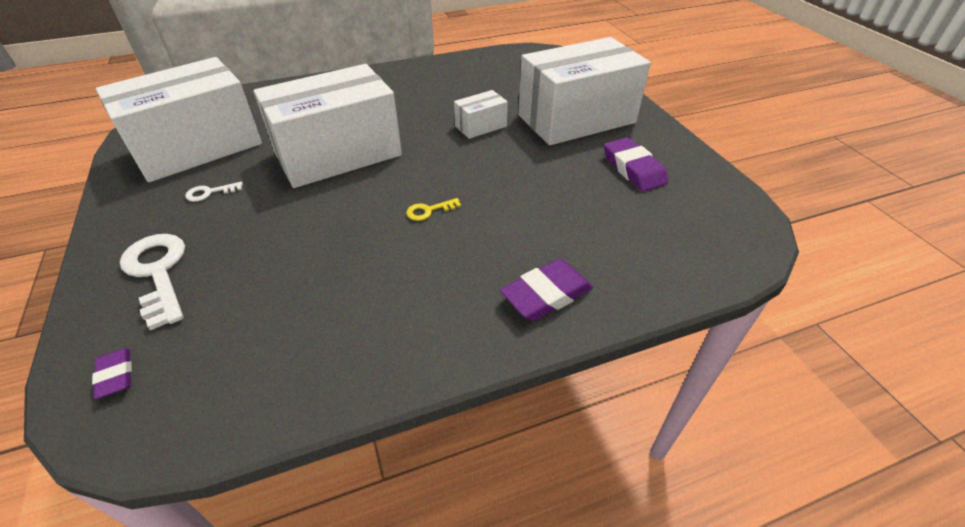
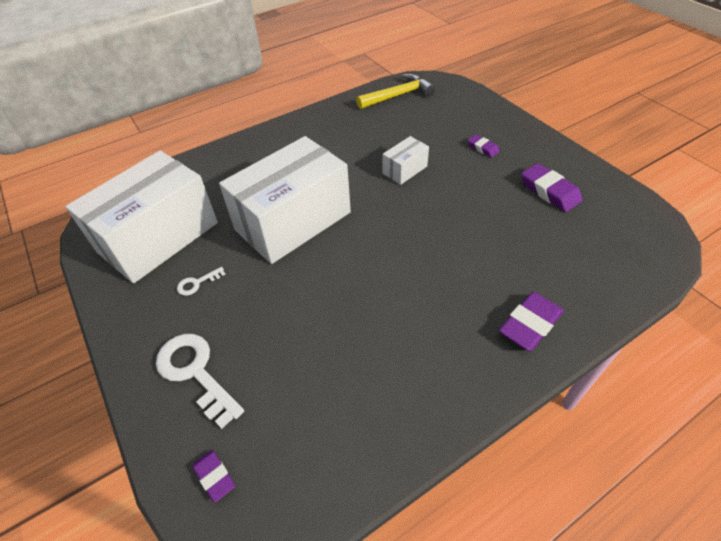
camera: 10 degrees left, 5 degrees up
(429, 211) = (400, 264): yellow key -> none
(509, 61) = (398, 95): none -> yellow hammer
(576, 119) = (482, 148): white box -> purple eraser

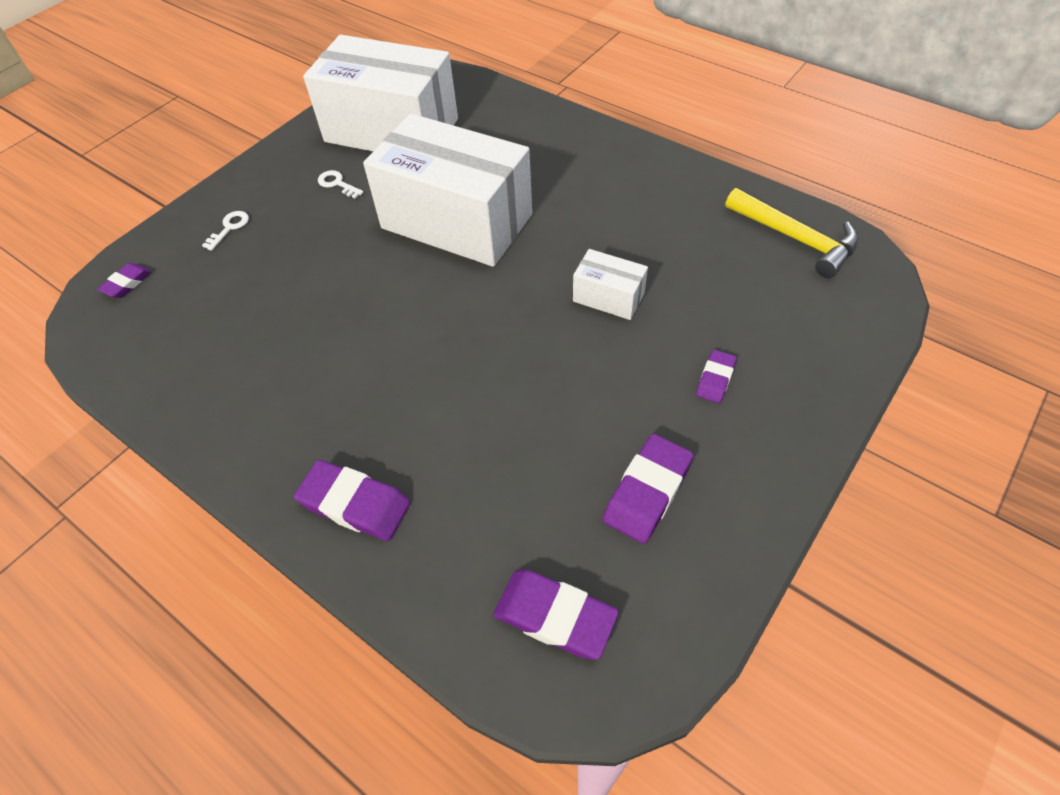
camera: 70 degrees right, 5 degrees up
(195, 372) = (229, 228): white key -> white key, size x0.47
(622, 245) = (555, 616): none -> purple eraser

